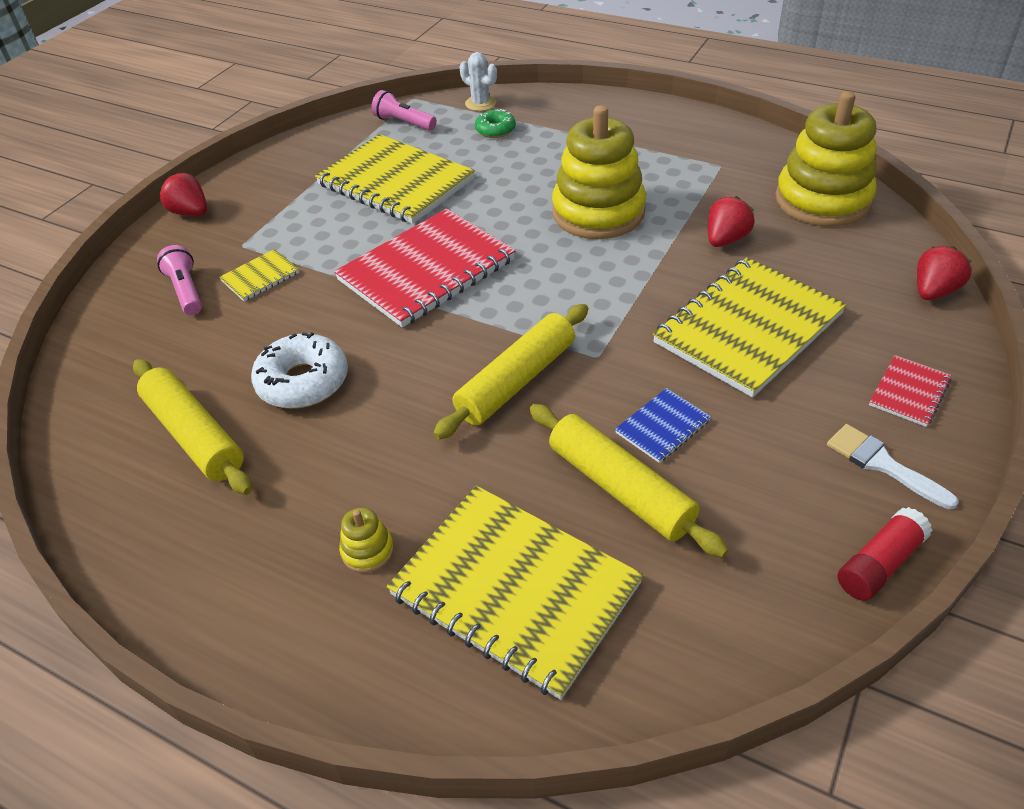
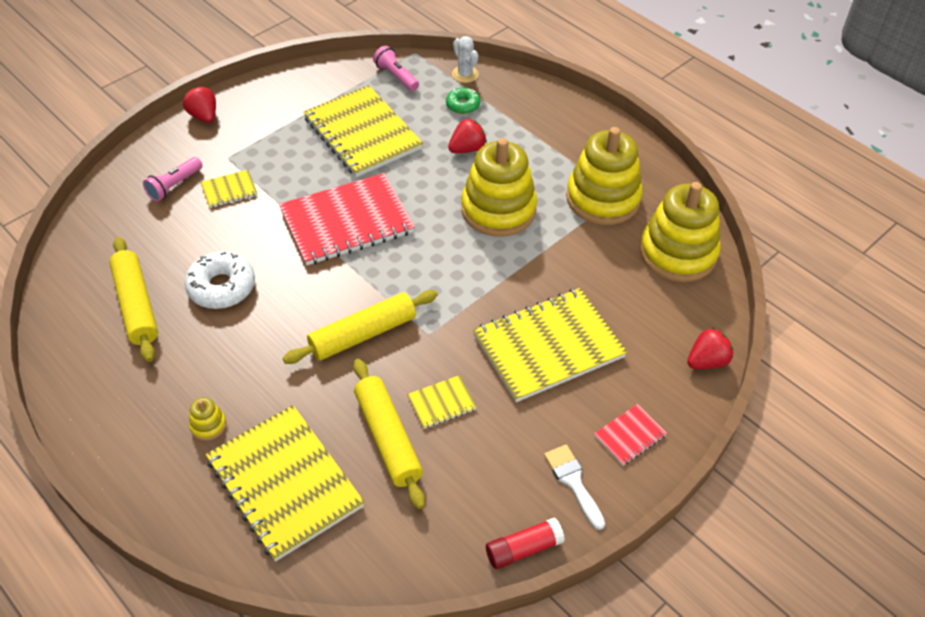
camera: 15 degrees right, 5 degrees up
(186, 291) = (174, 186): pink flashlight -> pink flashlight turned 135 degrees counterclockwise
(662, 427) = (442, 403): blue notebook -> yellow notebook
(706, 173) = (603, 198): none -> yellow stacking toy
(725, 239) = (579, 265): red strawberry -> red strawberry (467, 149)

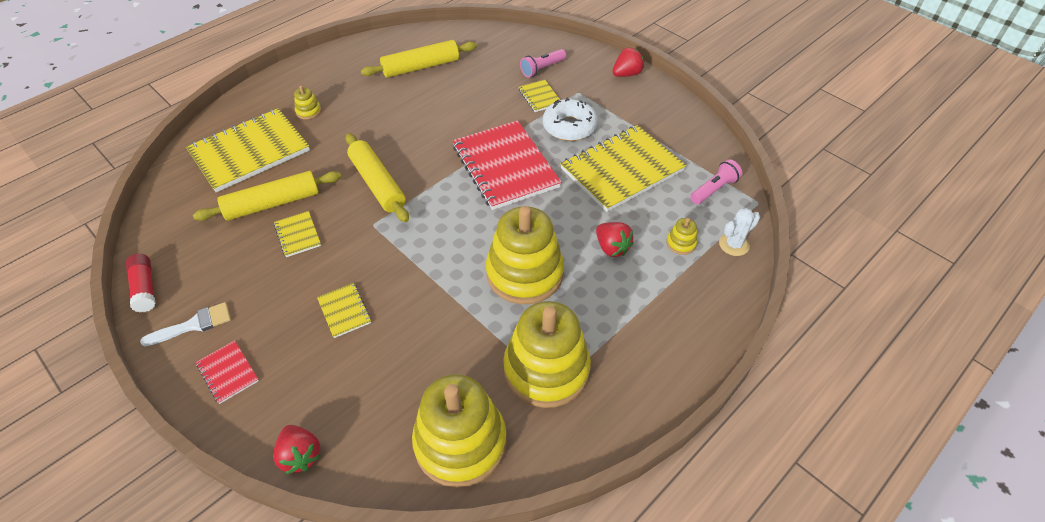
camera: 90 degrees right, 0 degrees up
(174, 186) = (542, 69): pink flashlight -> pink flashlight turned 75 degrees counterclockwise
(221, 287) = (435, 104): white donut -> white donut (569, 127)
(463, 105) = (681, 243): green donut -> yellow stacking toy
(548, 346) = (344, 311): yellow notebook -> yellow notebook, size x0.44

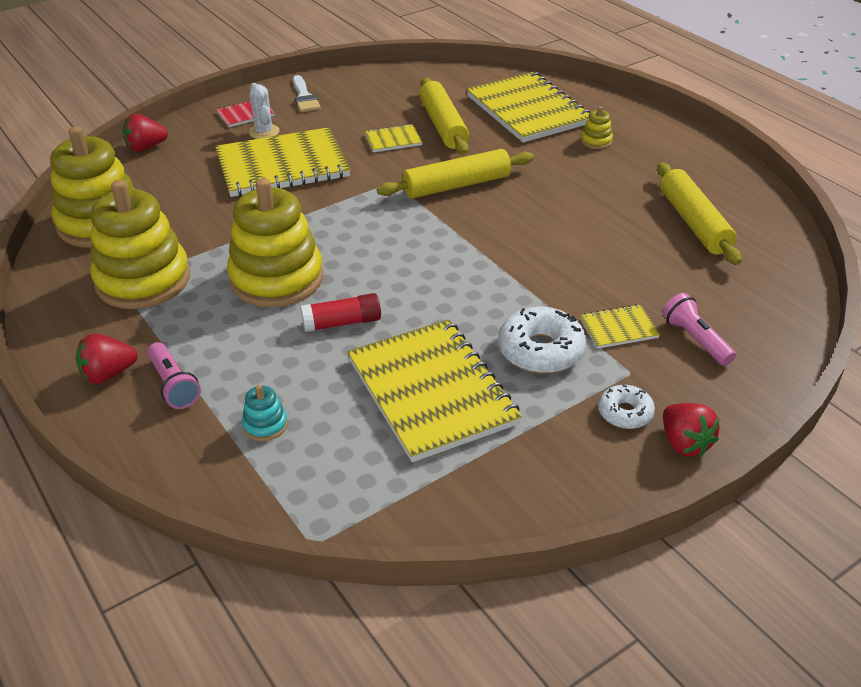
camera: 100 degrees right, 10 degrees down
(145, 288) = (356, 74): red glue stick -> red glue stick (342, 323)
(344, 311) = (282, 166): yellow notebook -> yellow notebook, size x2.26
(505, 166) = (464, 280): red notebook -> none
(612, 94) = (625, 413): none -> white donut
(612, 248) = (285, 355): red strawberry -> red strawberry (108, 374)
(681, 243) = (265, 425): yellow stacking toy -> turquoise stacking toy
(714, 189) = (359, 492): pink flashlight -> pink flashlight (174, 385)
(734, 244) = (238, 484): white cactus -> white cactus (264, 132)

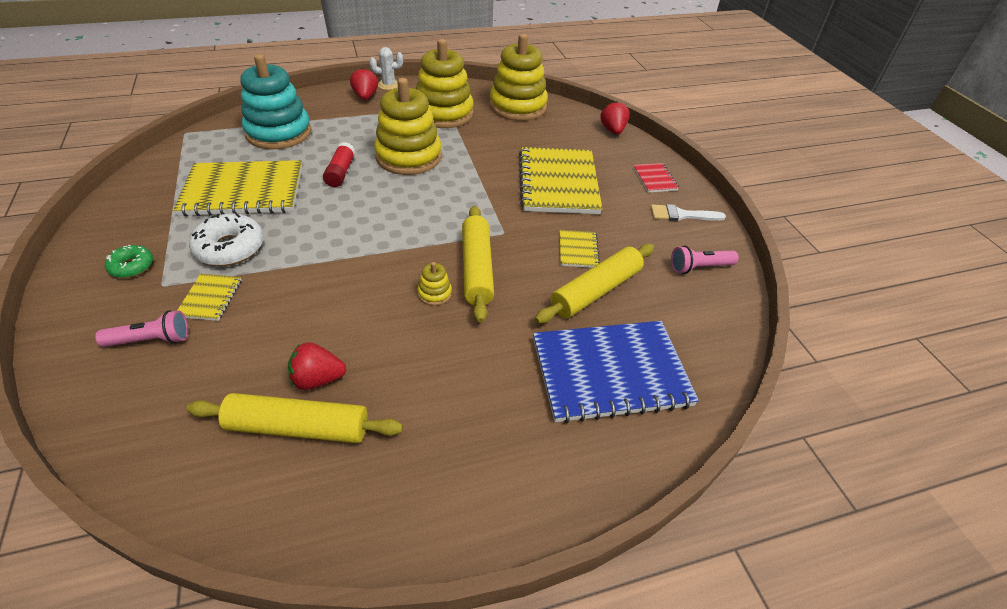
camera: 105 degrees right, 5 degrees up
(174, 385) = (338, 112): pink flashlight -> pink flashlight (699, 267)
(264, 132) = (619, 183): white cactus -> white cactus (388, 85)
(265, 425) = (279, 133): turquoise stacking toy -> turquoise stacking toy, size x2.49
(443, 125) = (596, 291): yellow rolling pin -> yellow rolling pin turned 45 degrees counterclockwise
(528, 110) = (610, 372): yellow notebook -> blue notebook
(596, 141) = (511, 410): yellow stacking toy -> yellow stacking toy (434, 293)
(625, 413) = (132, 266): white donut -> green donut
(684, 443) = (75, 284): red strawberry -> red strawberry (317, 379)

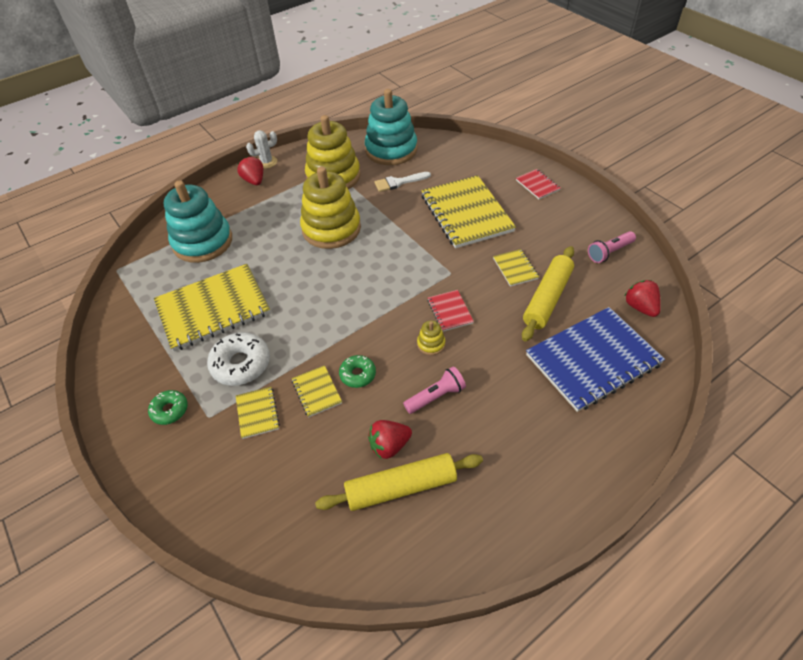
camera: 15 degrees left, 5 degrees up
(151, 340) = (236, 465): pink flashlight -> pink flashlight (436, 396)
(283, 299) = (316, 392): none -> yellow notebook
(336, 297) = (358, 374): none -> green donut
(341, 172) = (284, 262): red glue stick -> none
(477, 269) = (450, 311): yellow rolling pin -> red notebook
(518, 106) = (391, 150): yellow stacking toy -> turquoise stacking toy
(613, 130) = (481, 149): red strawberry -> red strawberry (640, 307)
(681, 215) = (573, 211): white brush -> white brush (398, 182)

